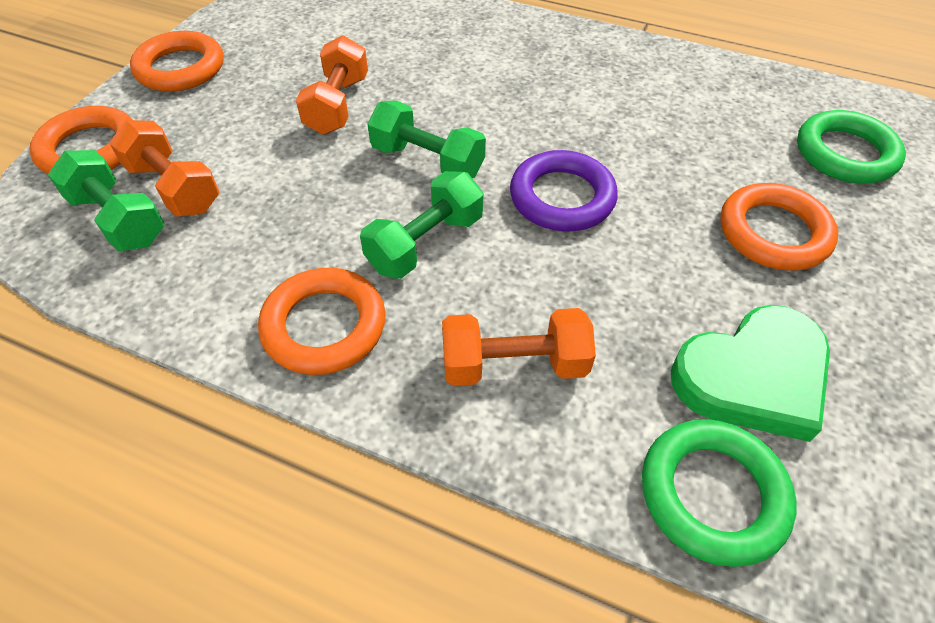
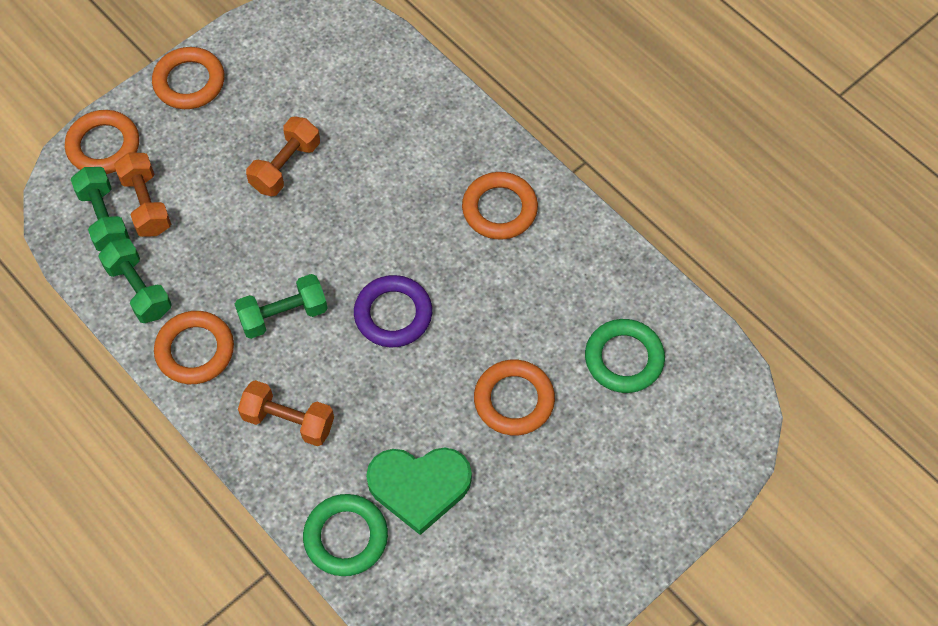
camera: 25 degrees right, 10 degrees up
(427, 161) = (321, 246): green dumbbell -> green dumbbell (139, 289)
(600, 74) = (499, 209): none -> orange ring

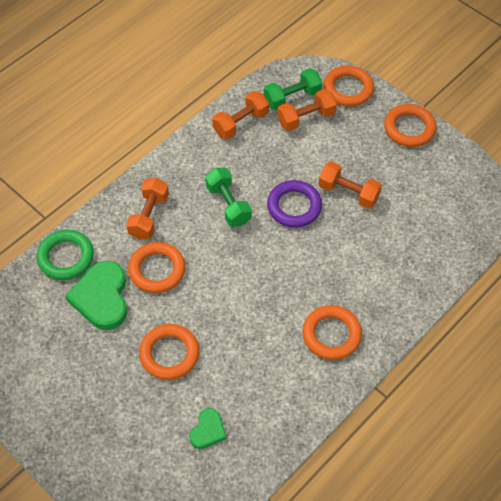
camera: 85 degrees right, 5 degrees down
(139, 289) = (240, 123): green dumbbell -> orange dumbbell
(195, 350) = (198, 159): orange ring -> orange ring (157, 270)
(393, 314) = (234, 270): purple ring -> purple ring (294, 206)
(624, 359) = (208, 430): green ring -> green heart

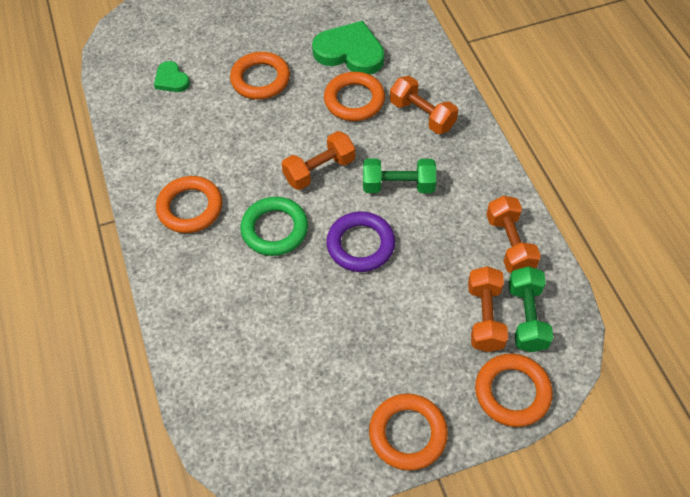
camera: 120 degrees right, 0 degrees up
(66, 257) = (410, 41): green ring -> green ring (274, 229)
(348, 193) = (348, 308): orange dumbbell -> orange dumbbell (319, 170)

